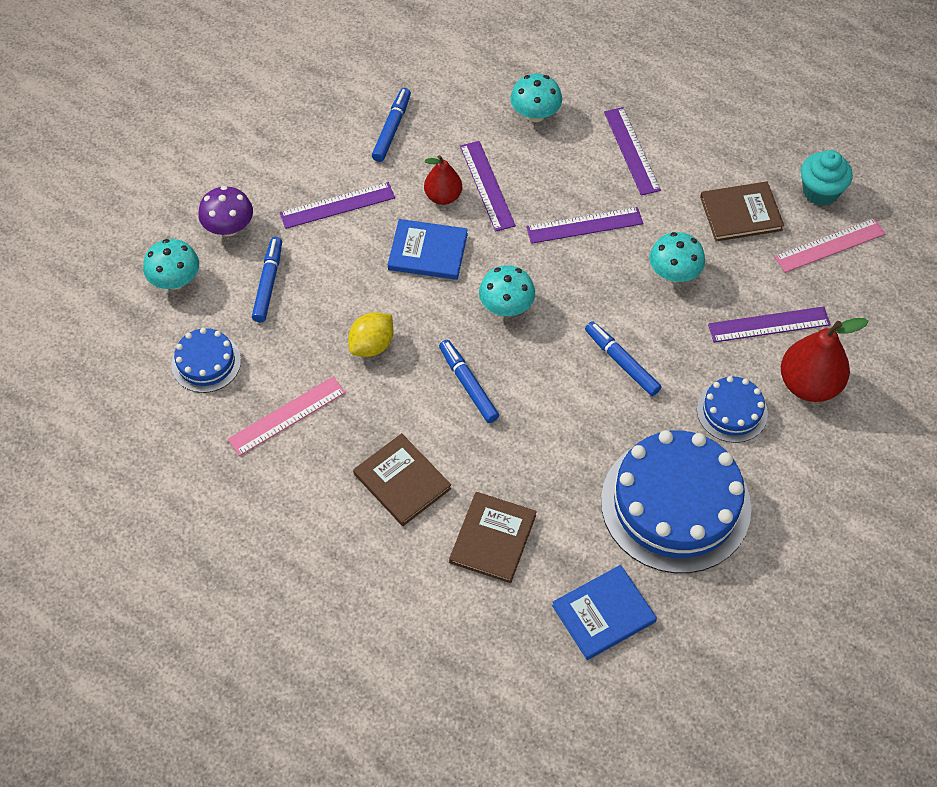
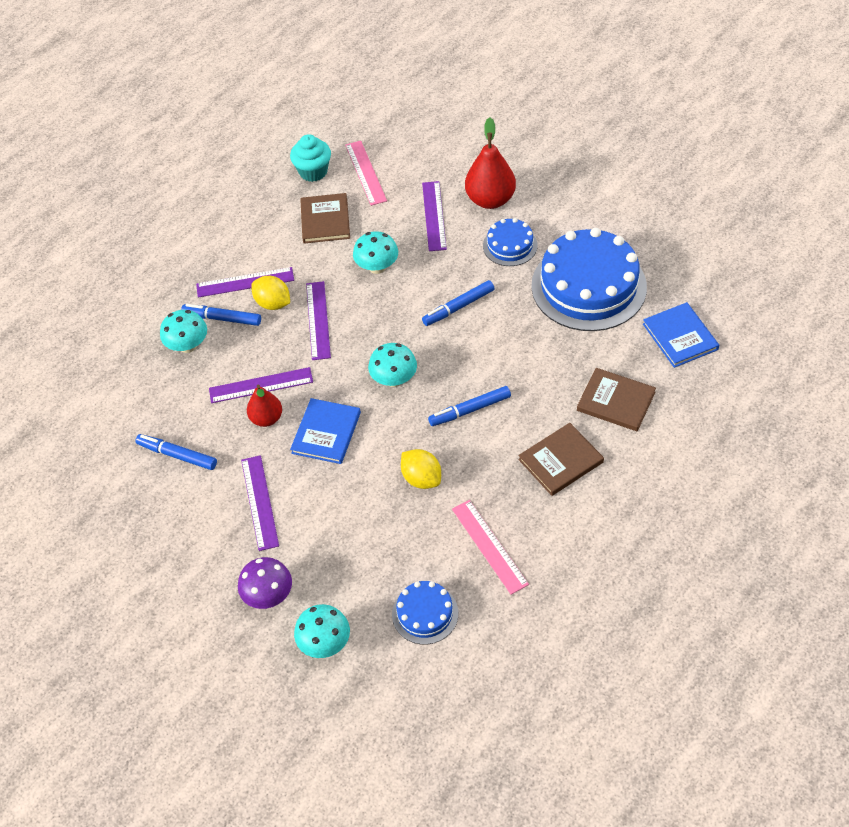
camera: 80 degrees left, 5 degrees down
(268, 283) = (341, 561): blue marker -> blue marker (222, 319)
(603, 180) = (273, 303): none -> yellow lemon

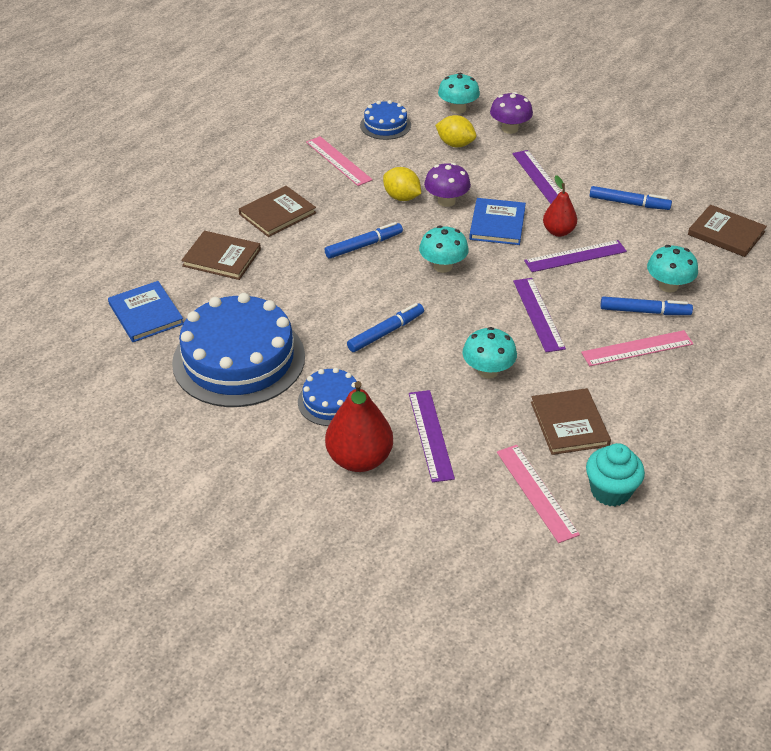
camera: 170 degrees right, 10 degrees down
(99, 407) = (726, 233): none -> brown book
(245, 282) = (637, 348): purple ruler -> pink ruler
(273, 303) = (595, 328): yellow lemon -> yellow lemon (455, 144)
(373, 470) = (446, 201): none -> purple mushroom

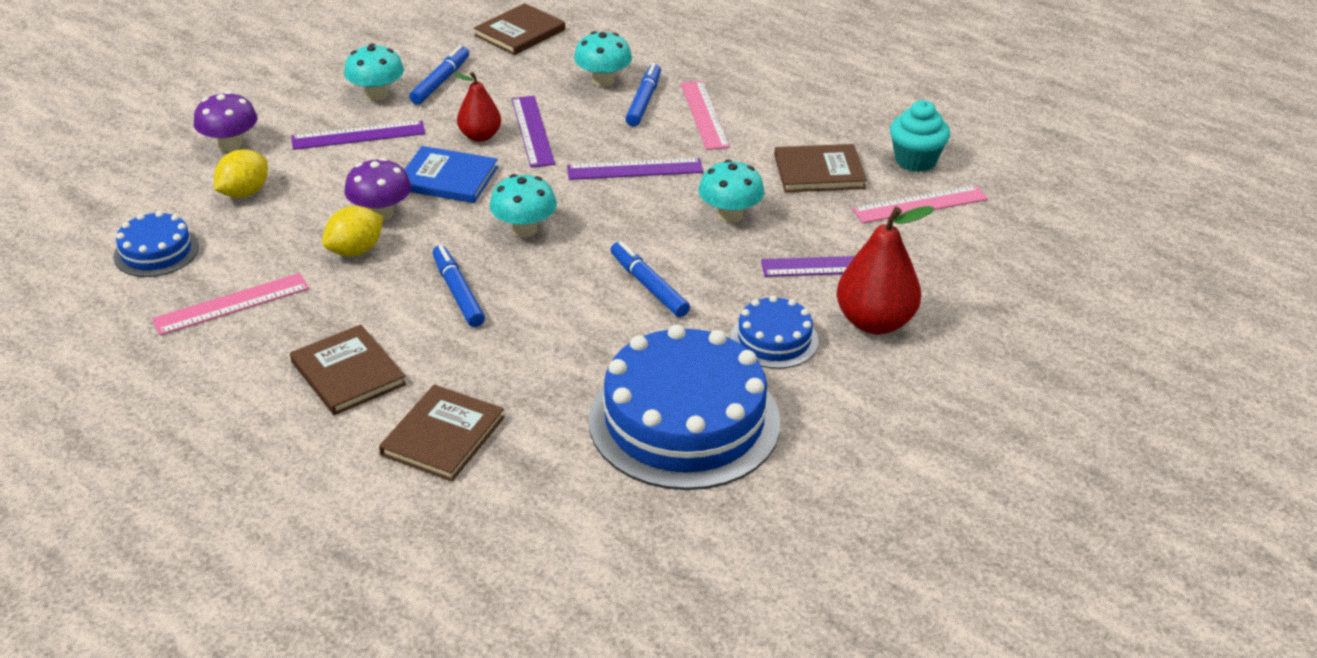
camera: 85 degrees left, 5 degrees down
(146, 314) = (564, 522): blue book -> none
(458, 109) = (151, 182): turquoise mushroom -> turquoise mushroom (376, 94)

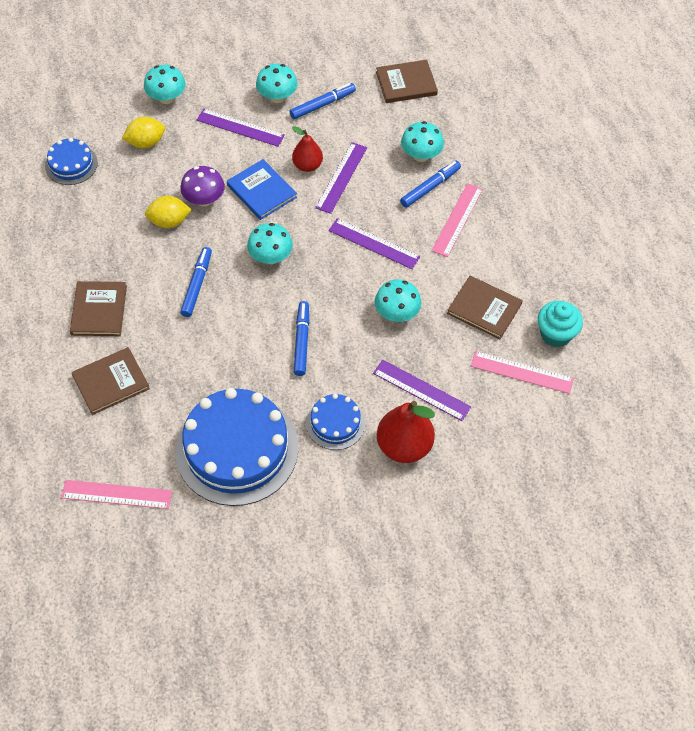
camera: 35 degrees right, 20 degrees up
(230, 144) = (166, 98): purple mushroom -> turquoise mushroom
(231, 304) = (80, 226): pink ruler -> pink ruler (116, 494)

